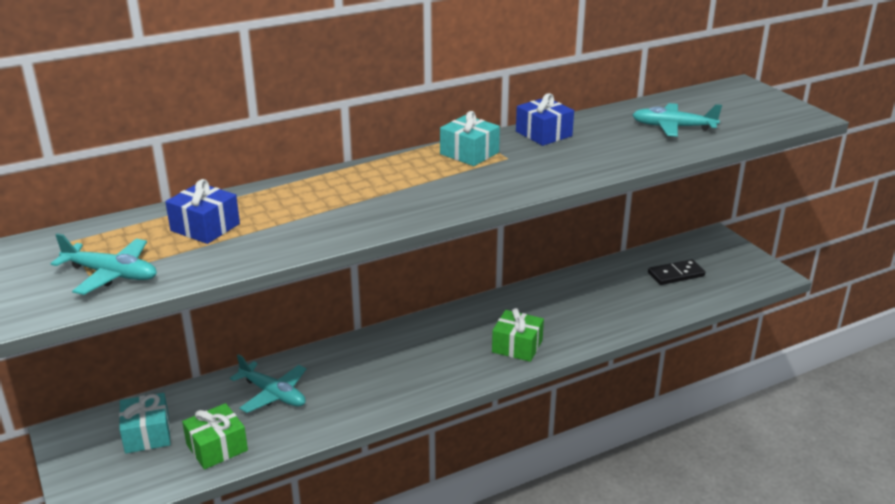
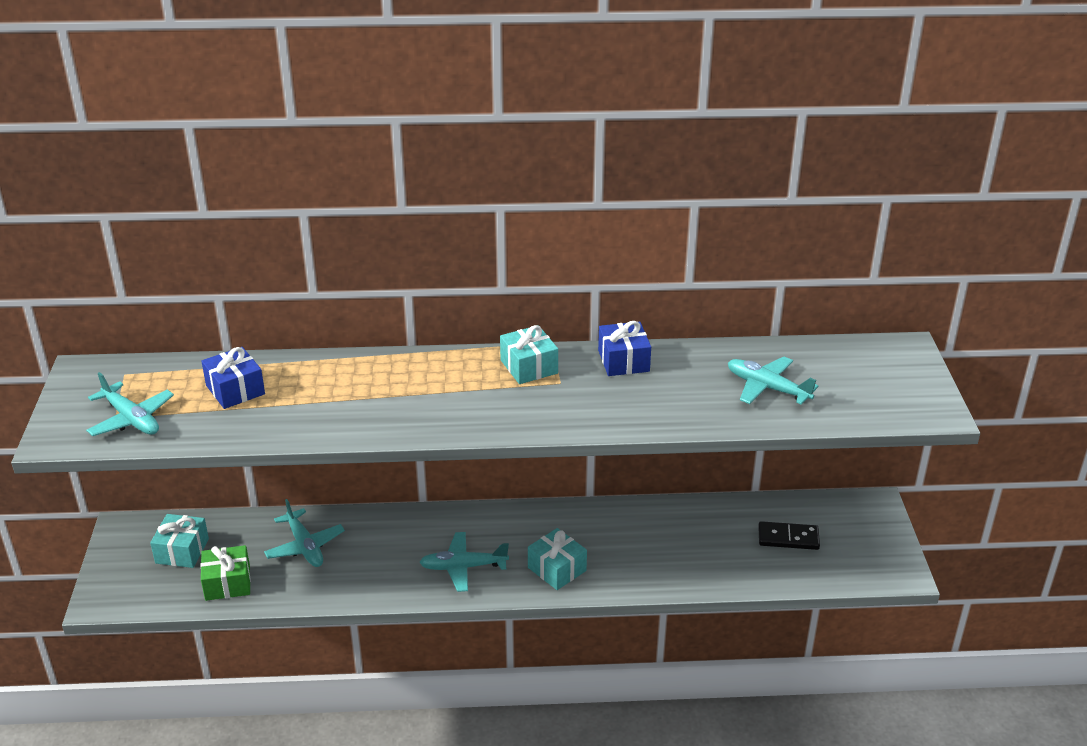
camera: 25 degrees right, 5 degrees up
(435, 368) = (463, 567): none -> turquoise plane
(517, 346) = (557, 569): green gift -> turquoise gift

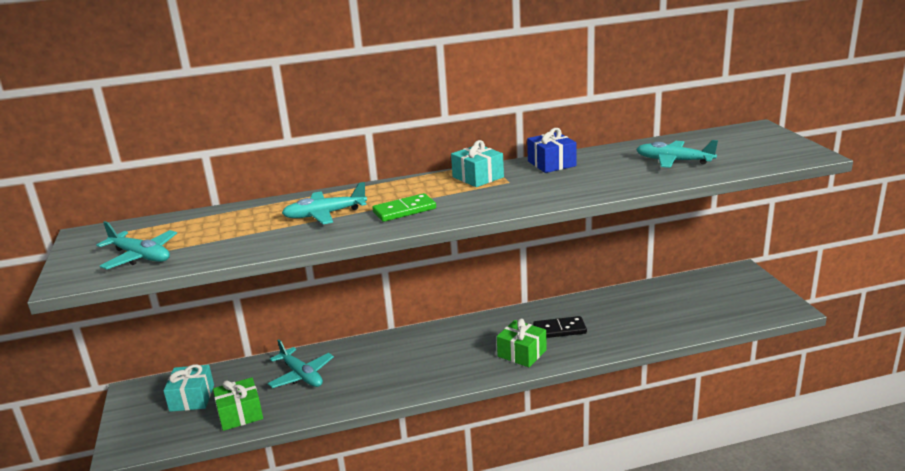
camera: 10 degrees left, 10 degrees down
(235, 390) = (232, 225): blue gift -> none
(425, 406) = (404, 210): none -> green domino
(463, 567) = (443, 366): turquoise plane -> turquoise plane (325, 214)
(557, 569) = (522, 353): turquoise gift -> green gift
(788, 538) = (692, 302): black domino -> black domino (559, 330)

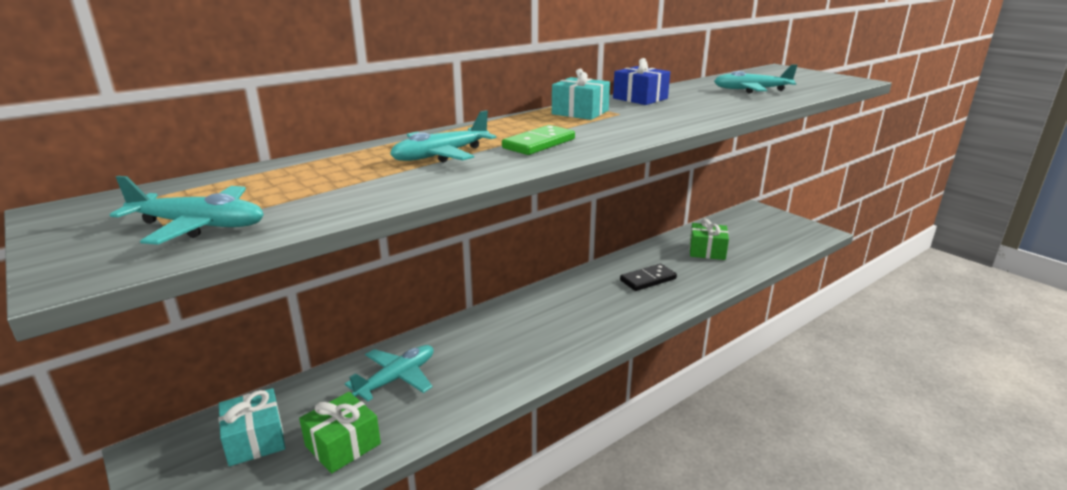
camera: 25 degrees left, 0 degrees up
(301, 375) = (397, 378): turquoise plane -> turquoise plane turned 75 degrees counterclockwise
(522, 353) = (631, 308): green gift -> green gift (707, 251)

